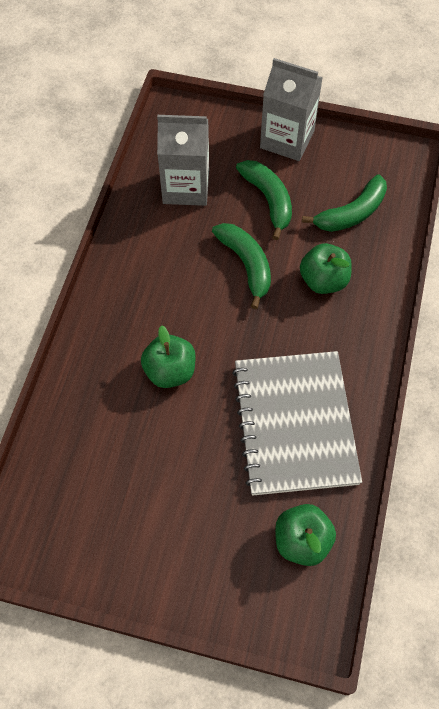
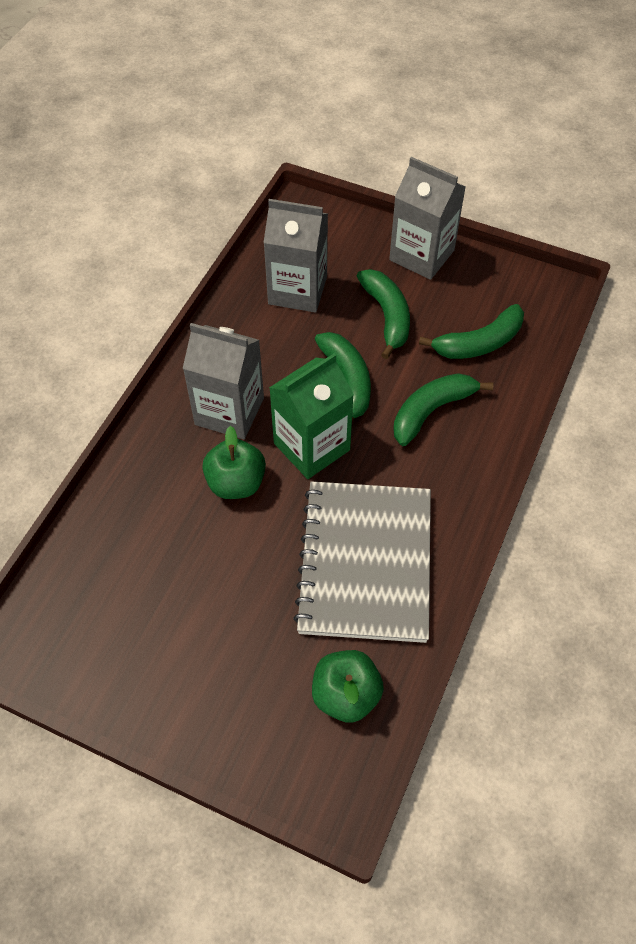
camera: 10 degrees right, 5 degrees down
(150, 307) = (229, 411): none -> grey carton
(228, 328) = (311, 446): none -> green carton
(323, 280) = (431, 411): green apple -> green banana

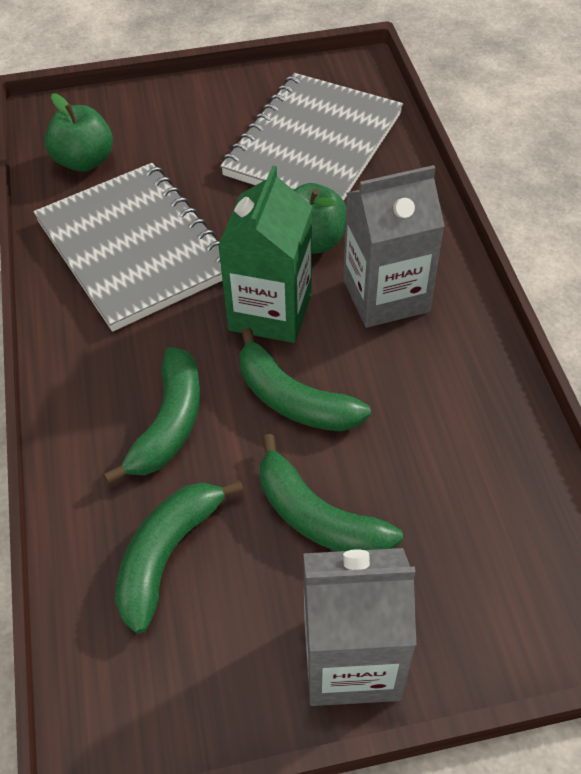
camera: 145 degrees right, 5 degrees down
(146, 577) = (314, 144): none -> grey notebook
(297, 290) = (462, 479): grey carton -> none

